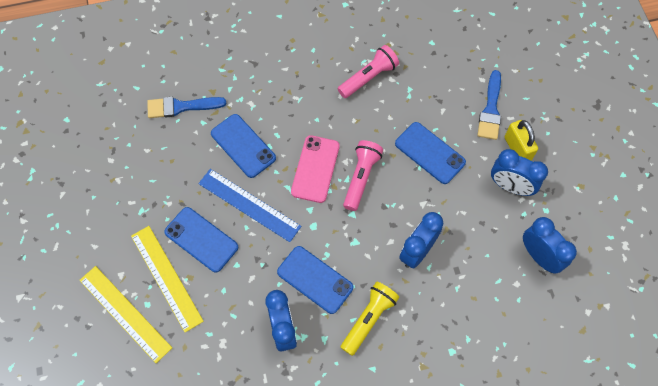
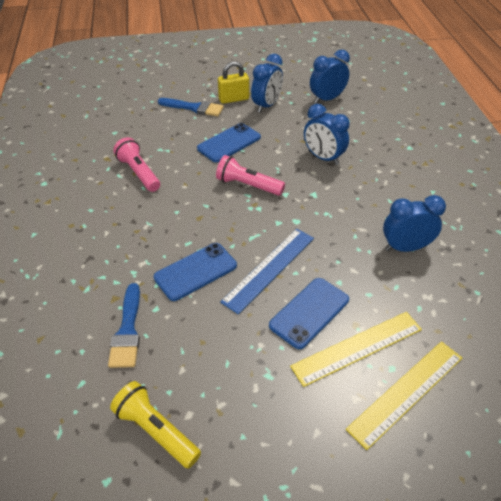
camera: 85 degrees left, 20 degrees down
(315, 169) = (233, 215): pink phone -> none
(315, 279) = (352, 222): blue phone -> none
(369, 319) = (388, 190): yellow flashlight -> yellow flashlight (156, 430)

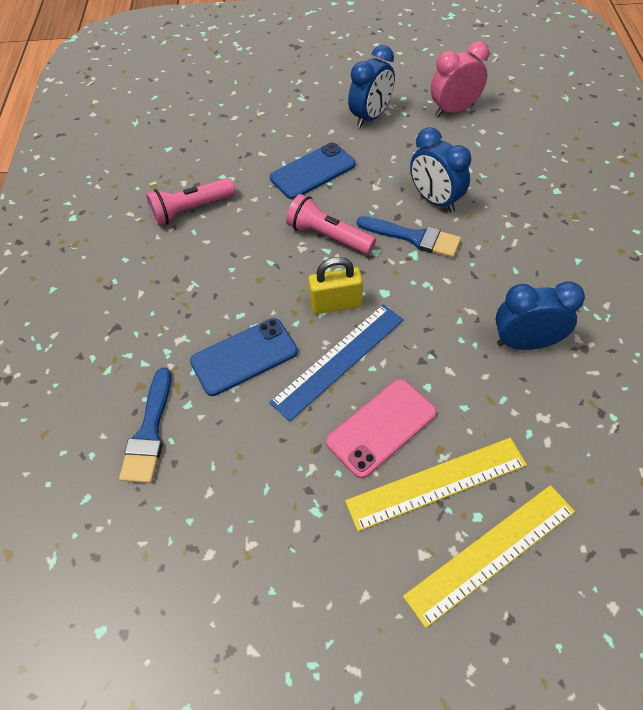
camera: 10 degrees right, 10 degrees up
(139, 173) = (191, 209): pink flashlight -> pink flashlight turned 90 degrees counterclockwise
(156, 430) = (167, 571): yellow flashlight -> none
(194, 108) = (274, 116): blue brush -> blue brush (414, 237)
(233, 99) = (328, 105): yellow padlock -> yellow padlock (336, 304)
(309, 312) = (381, 427): blue phone -> pink phone
(327, 99) = (454, 110): blue clock -> pink clock

